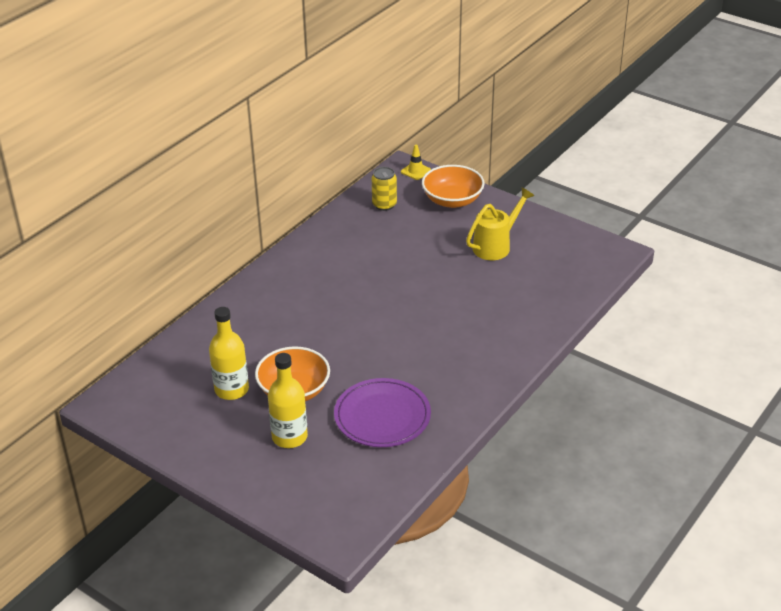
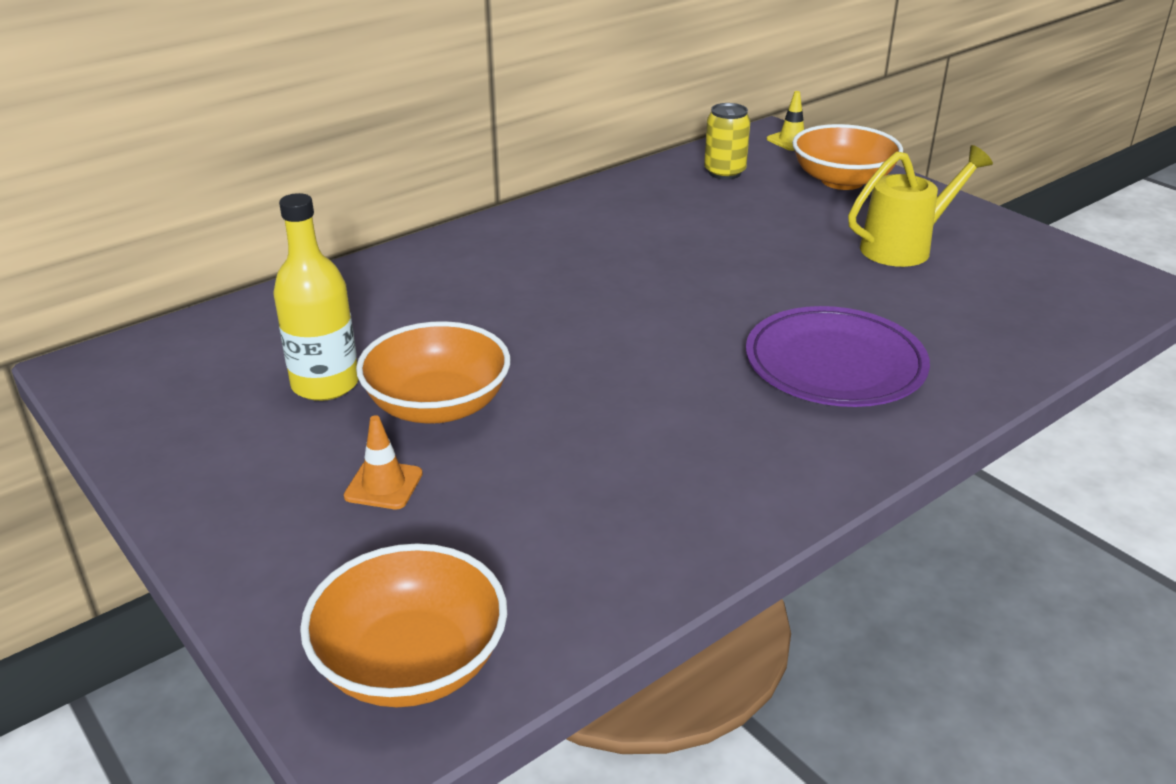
camera: 15 degrees right, 5 degrees down
(289, 437) = (383, 485): yellow bottle -> orange traffic cone
(342, 511) = (411, 663): none -> orange bowl
(382, 416) = (589, 482): purple plate -> purple plate (835, 364)

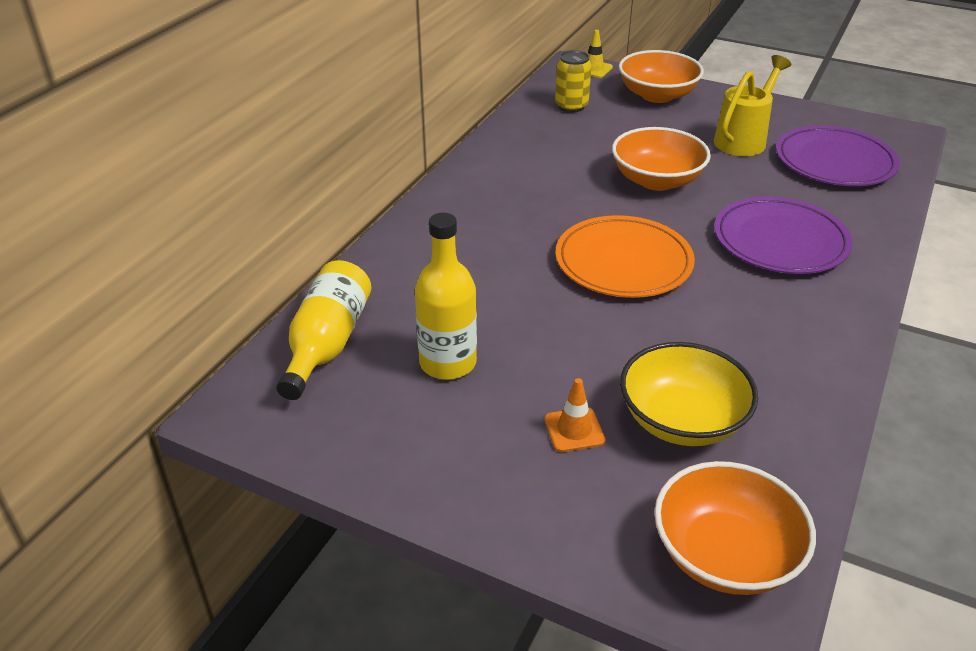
camera: 25 degrees left, 5 degrees up
(231, 335) = (327, 344): none -> yellow bottle
(437, 405) = (550, 354): orange bowl -> orange bowl (656, 180)
(511, 513) = (682, 420): none -> yellow bowl
(617, 338) = (623, 262): none -> orange plate
(1004, 296) = (834, 162): none -> purple plate

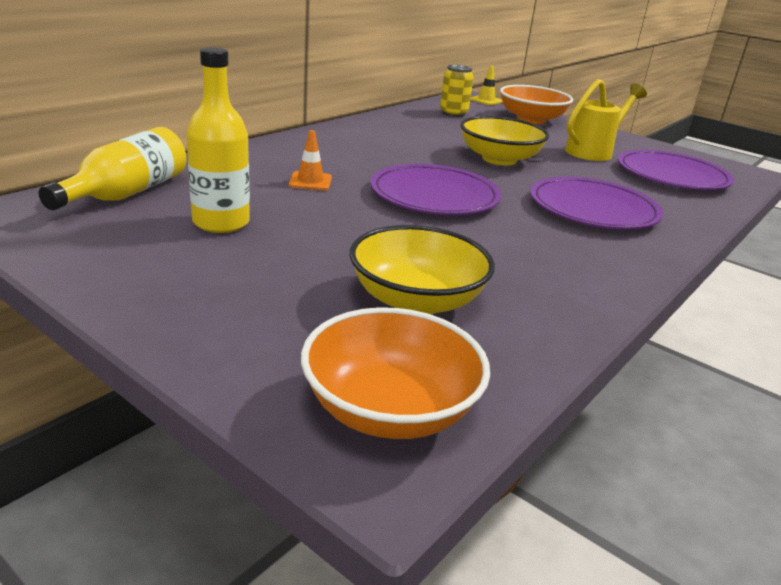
camera: 10 degrees right, 10 degrees down
(574, 430) = (302, 285): orange traffic cone -> orange traffic cone (310, 181)
(623, 262) = (434, 196): orange plate -> purple plate
(656, 180) = (499, 159): orange bowl -> yellow bowl

